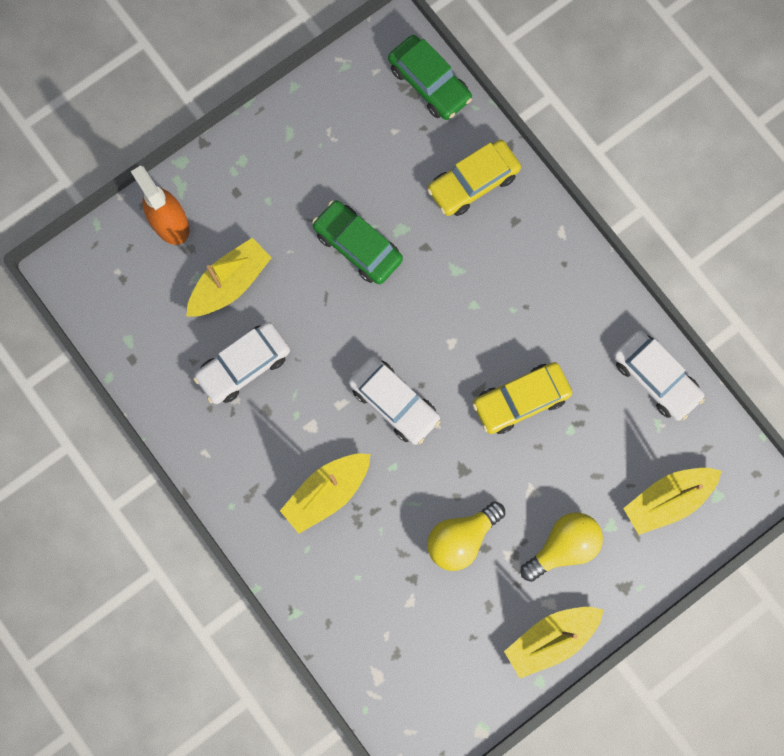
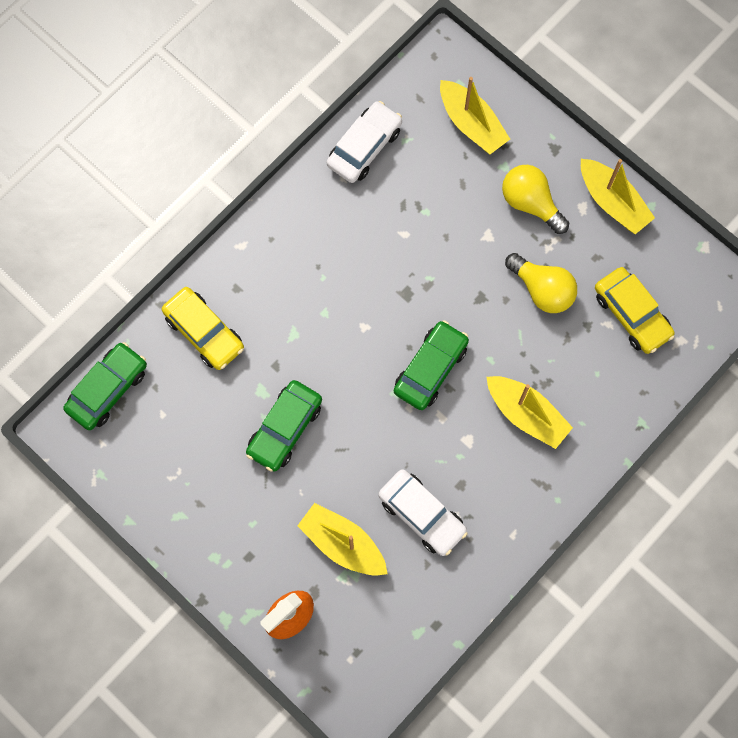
camera: 100 degrees left, 5 degrees down
(394, 403) = (430, 369): white car -> green car
(520, 400) = (406, 258): yellow car -> yellow car (631, 314)

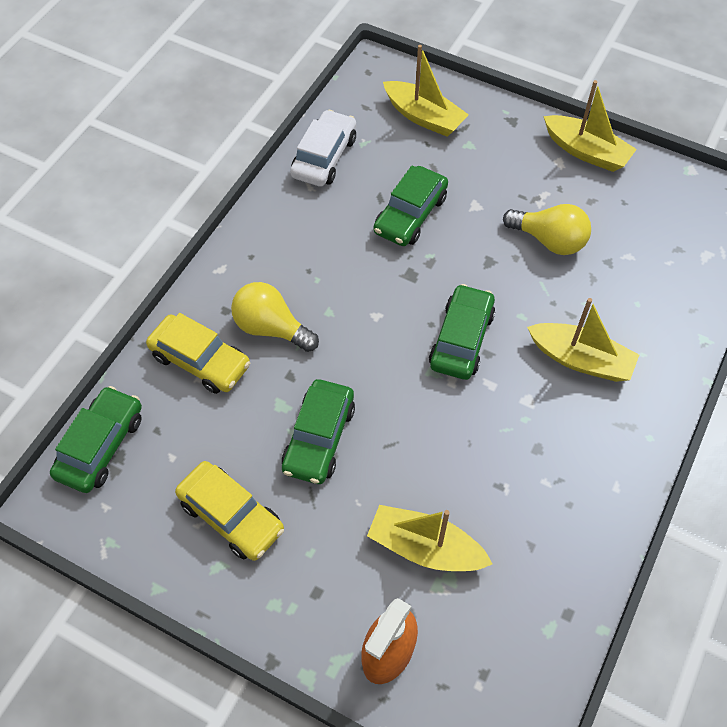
camera: 15 degrees left, 15 degrees down
(422, 515) = (505, 491): white car -> none
(425, 230) = (410, 214): none -> green car
(530, 203) = (507, 169): yellow light bulb -> yellow light bulb (271, 328)
(631, 314) = (648, 242): yellow car -> yellow car (231, 516)

